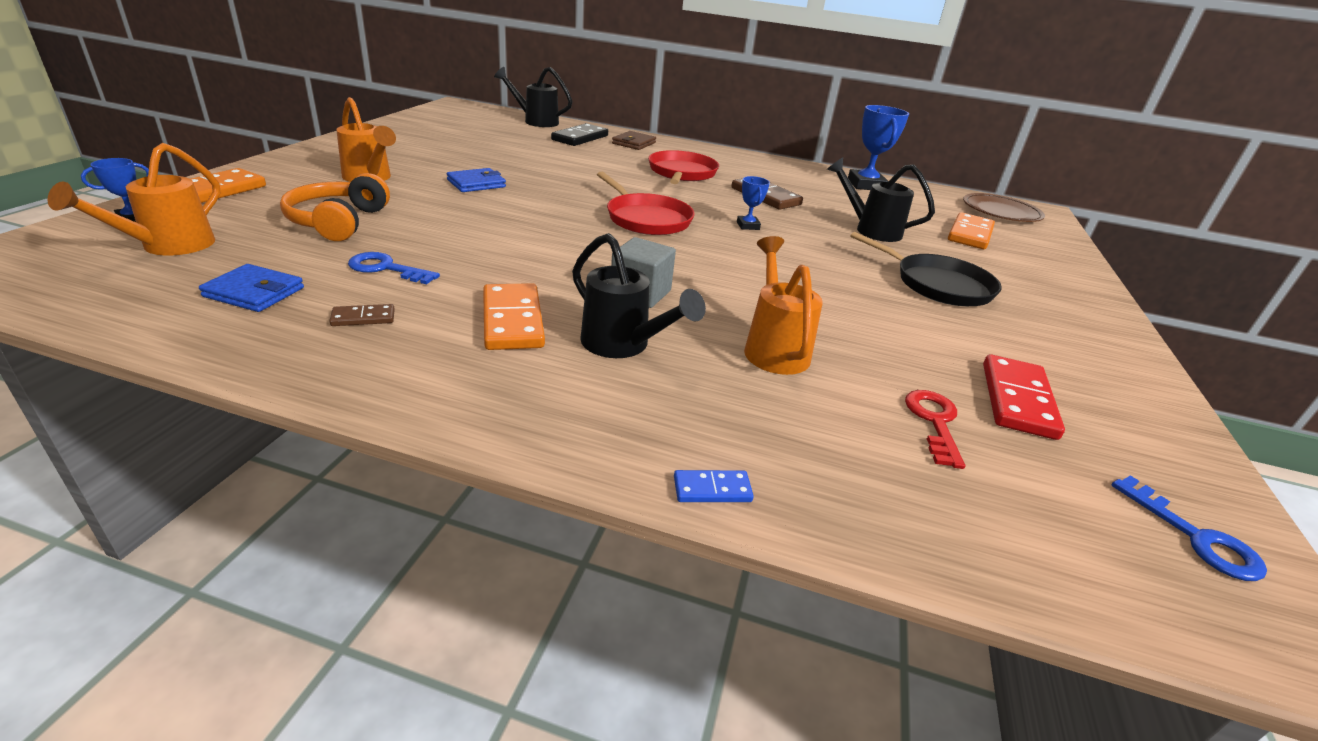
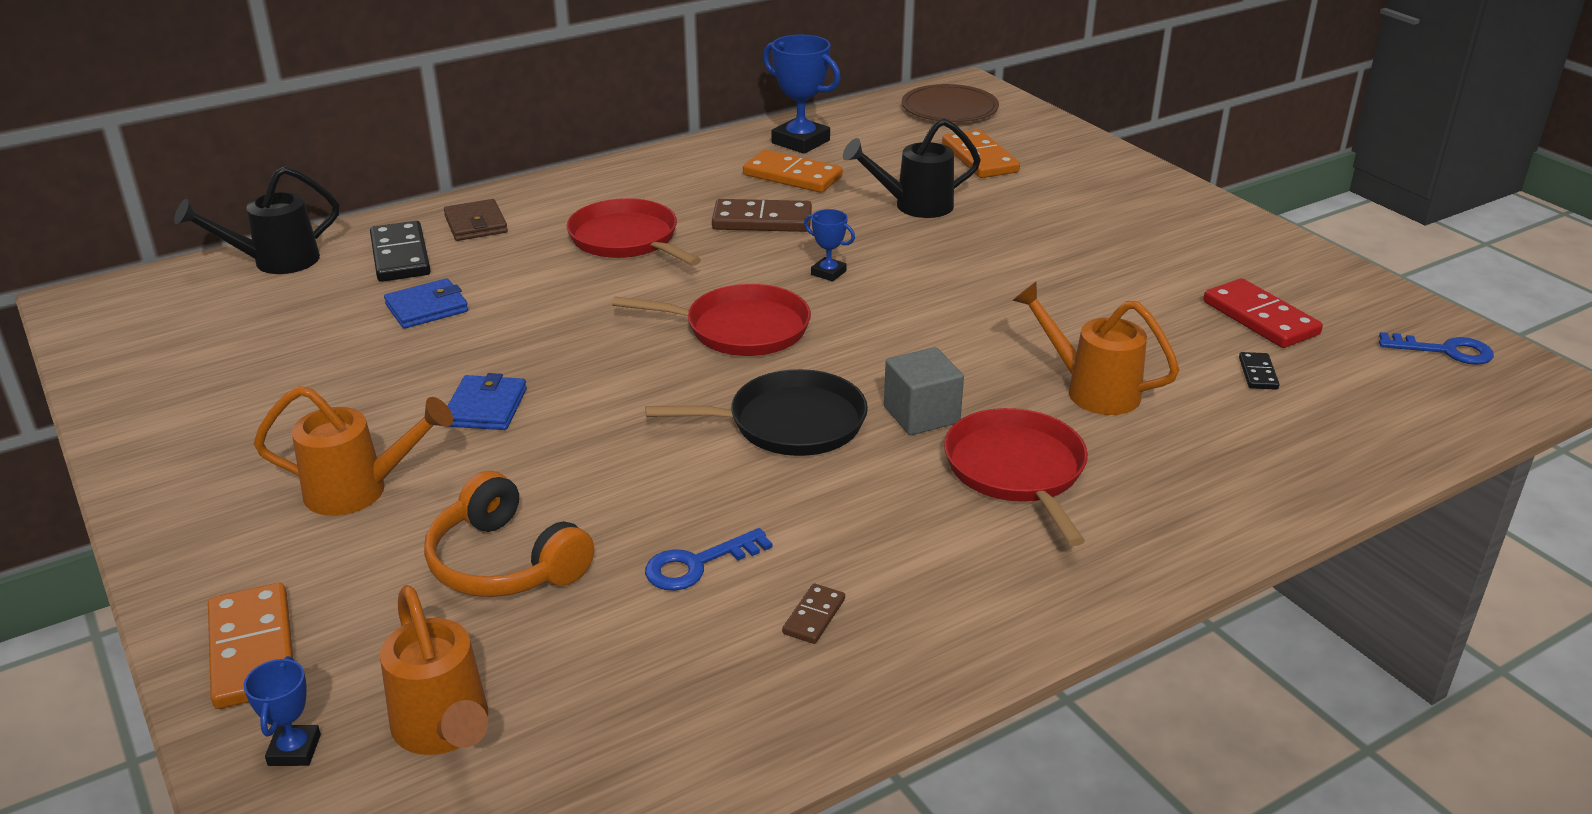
camera: 45 degrees left, 0 degrees up
(254, 292) = (671, 682): blue wallet -> blue wallet (427, 308)
(512, 320) = (908, 518): orange domino -> orange domino (792, 176)
(623, 345) = (1017, 471): black watering can -> red pan
(712, 489) = (1261, 521): blue domino -> none
(934, 422) = (1257, 373): red key -> black domino
(938, 285) = (1059, 240): black pan -> black pan (789, 423)

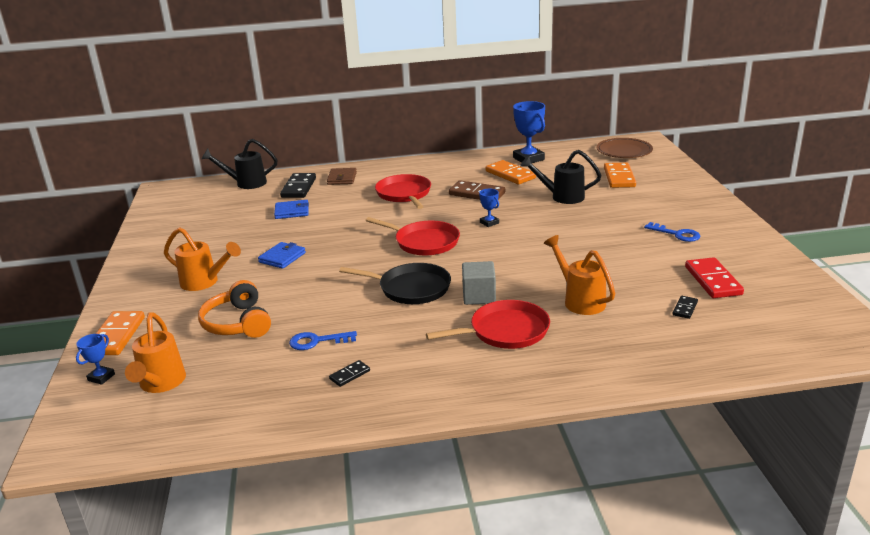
camera: 25 degrees right, 5 degrees down
(814, 616) = (350, 375): brown domino -> black domino
(1017, 471) = (505, 331): red pan -> red pan turned 60 degrees clockwise
(1445, 351) = (818, 317): blue key -> blue key (677, 234)

